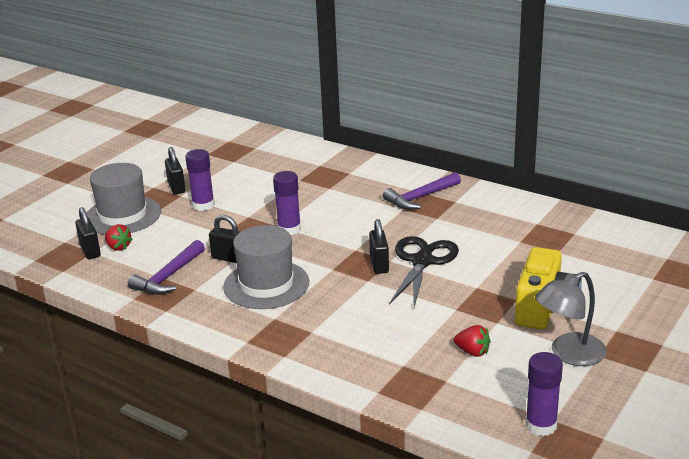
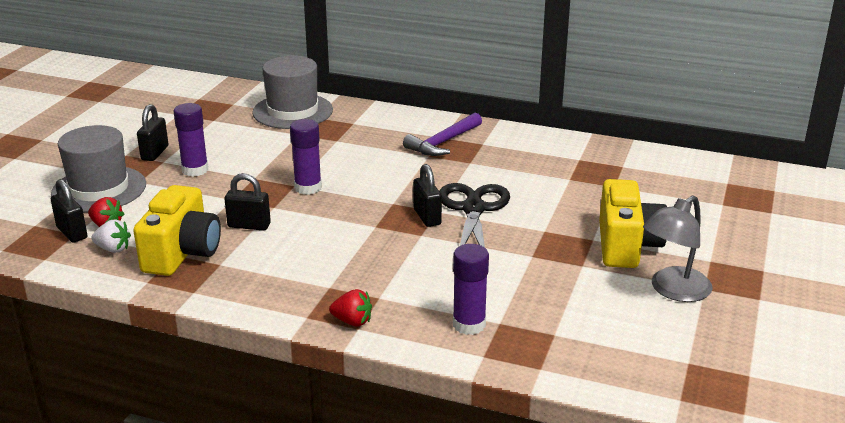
camera: 15 degrees left, 0 degrees up
(117, 268) = (113, 249): none -> white strawberry
(168, 277) = (182, 253): purple hammer -> yellow camera
(176, 187) = (155, 153): black padlock -> black padlock turned 45 degrees clockwise
(266, 284) = (305, 250): grey hat -> grey hat (292, 111)
(472, 352) = (570, 300): red strawberry -> red strawberry (352, 321)
(541, 425) = (678, 370): purple glue stick -> purple glue stick (469, 324)

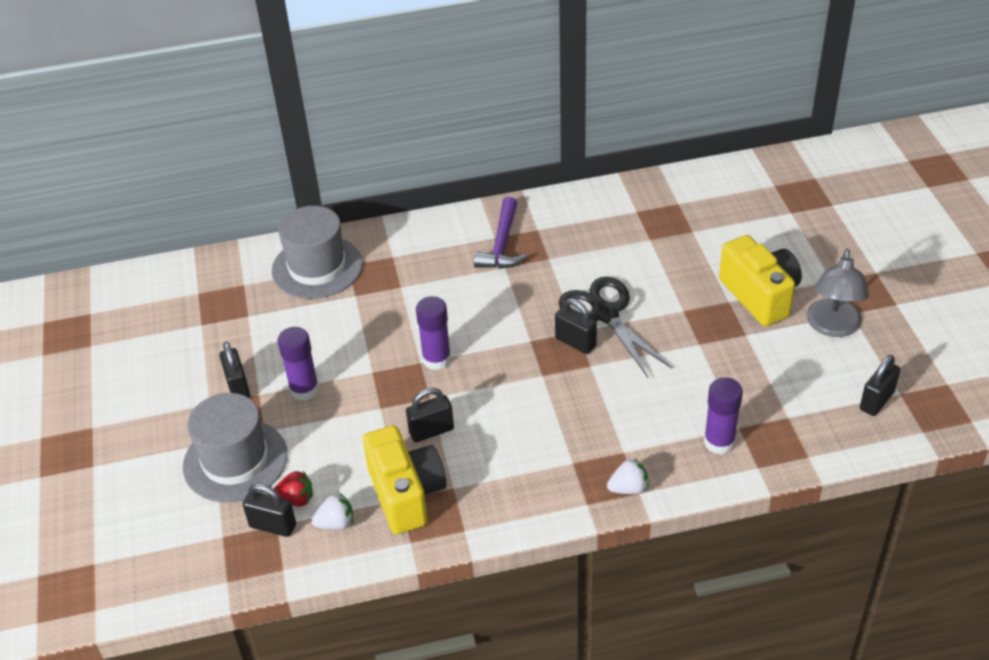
camera: 30 degrees left, 15 degrees up
(352, 321) = (628, 488): red strawberry -> white strawberry
(656, 358) = (876, 401): none -> black padlock

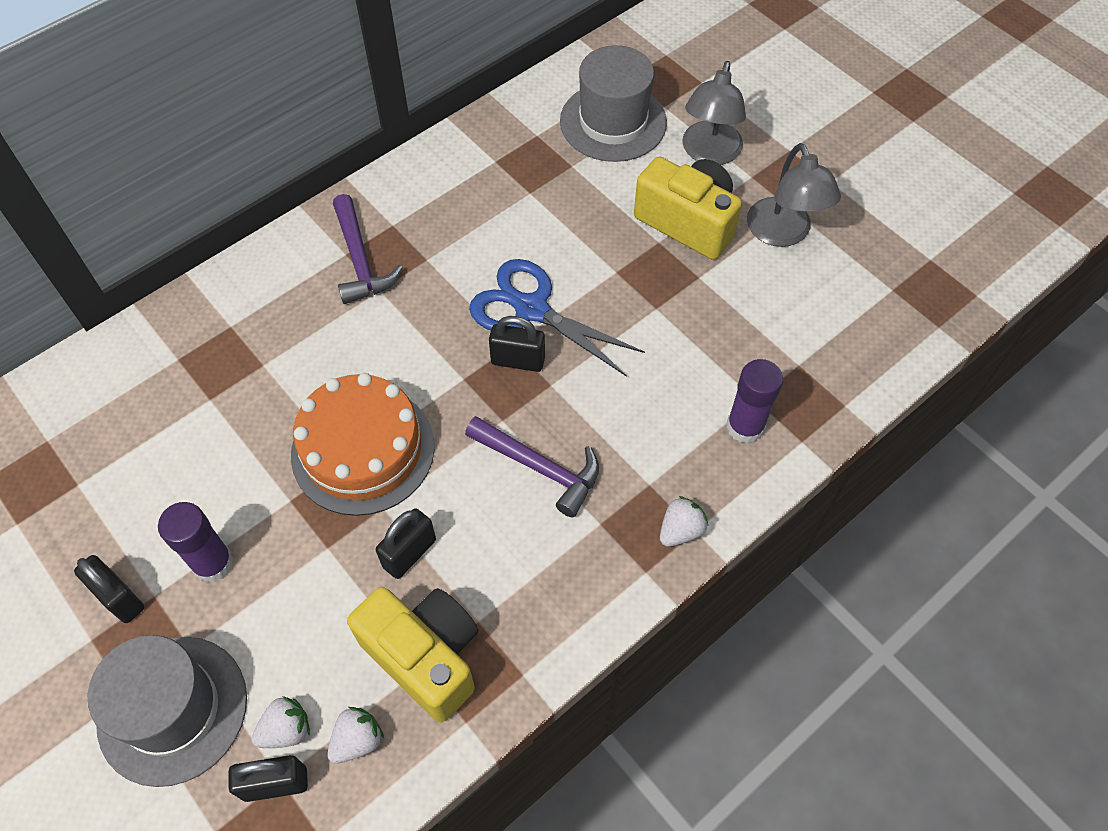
camera: 30 degrees left, 15 degrees up
(296, 499) = (286, 730): red strawberry -> white strawberry
(317, 267) = (137, 378): grey hat -> grey hat (613, 122)
(436, 359) = (363, 450): purple glue stick -> orange cake
(551, 413) = (540, 468): none -> purple hammer
(604, 314) = (531, 309): black scissors -> blue scissors
(807, 255) = (709, 153): none -> grey lamp
(876, 401) = (875, 308): black padlock -> none

